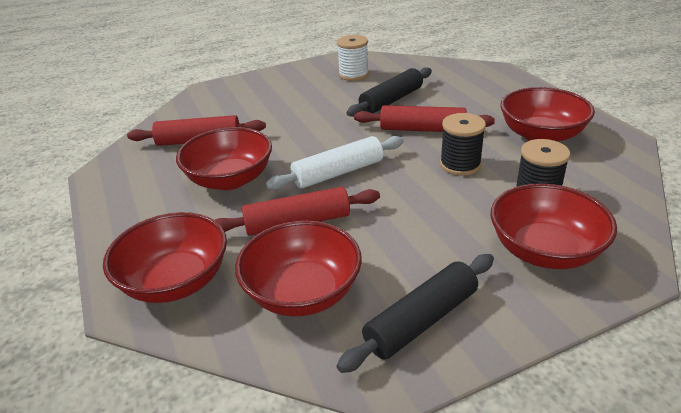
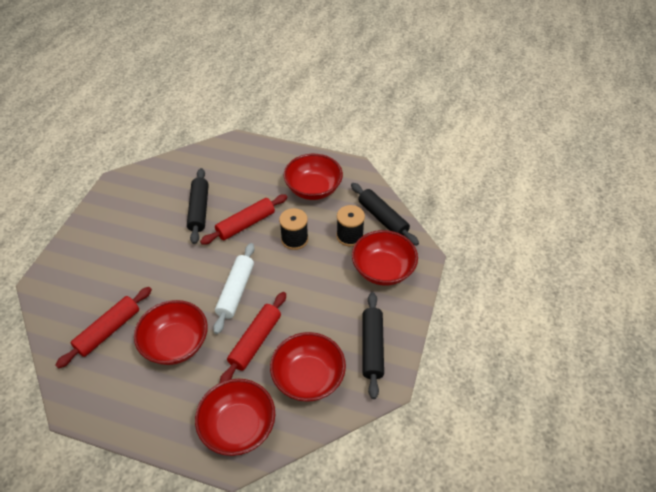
camera: 50 degrees left, 15 degrees up
(353, 75) = (143, 199): white spool -> none
(610, 201) = (382, 218): none -> black rolling pin

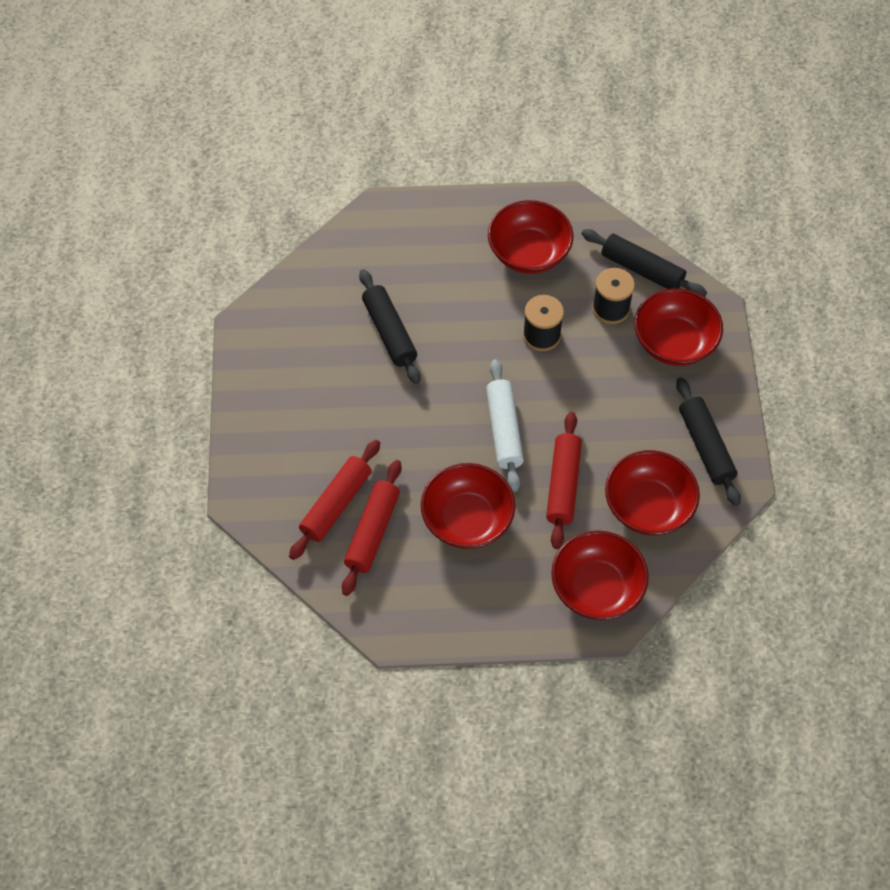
camera: 20 degrees left, 10 degrees up
(246, 224) = (465, 333): red rolling pin -> red rolling pin (336, 504)

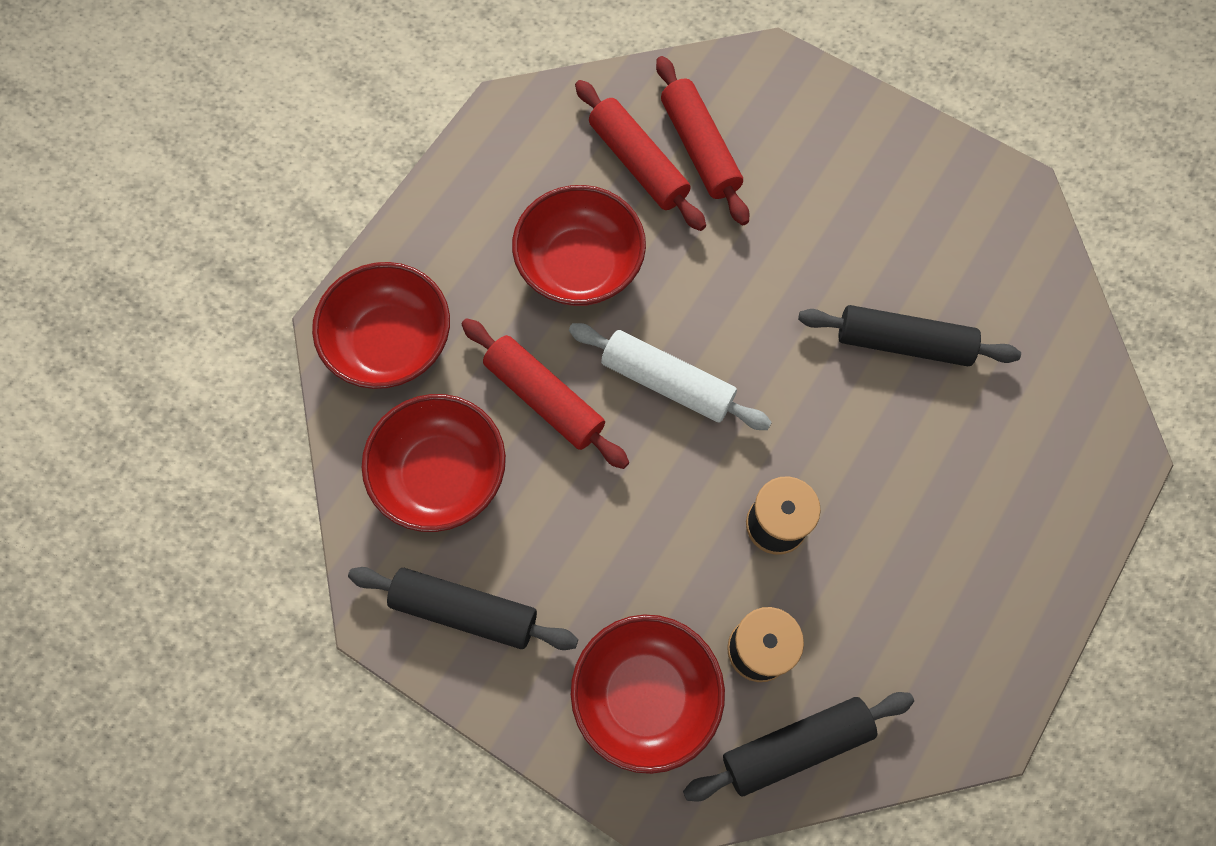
camera: 125 degrees right, 10 degrees up
(529, 253) = (925, 604): red bowl -> none

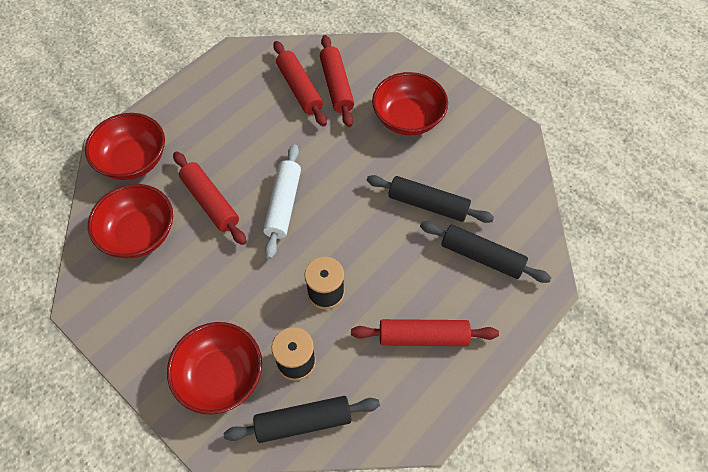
camera: 10 degrees right, 10 degrees down
(465, 611) = (129, 310): black rolling pin -> black rolling pin (482, 256)
(580, 266) = (251, 136): red bowl -> red bowl (408, 118)
(667, 382) = (283, 205): white rolling pin -> white rolling pin turned 60 degrees clockwise
(948, 573) = (423, 337): none -> red rolling pin

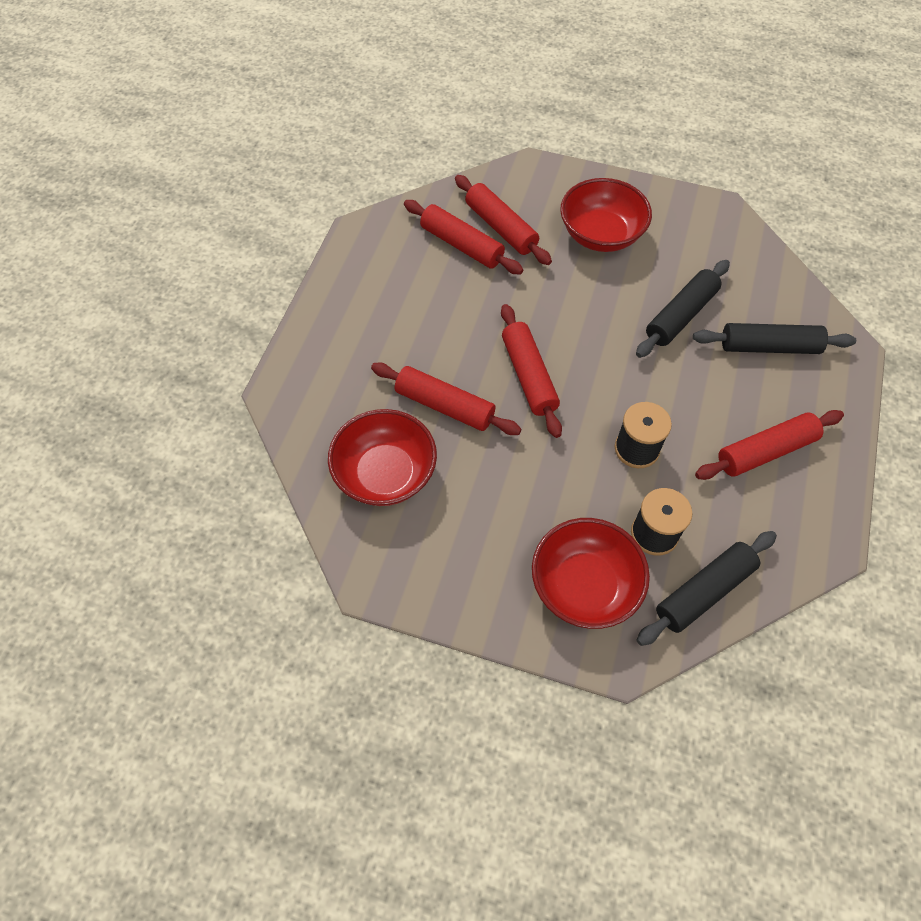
camera: 25 degrees left, 0 degrees up
(133, 160) = (320, 395): red bowl -> none
(283, 205) = (528, 376): white rolling pin -> red rolling pin
(428, 204) = (681, 315): black rolling pin -> black rolling pin turned 45 degrees counterclockwise

